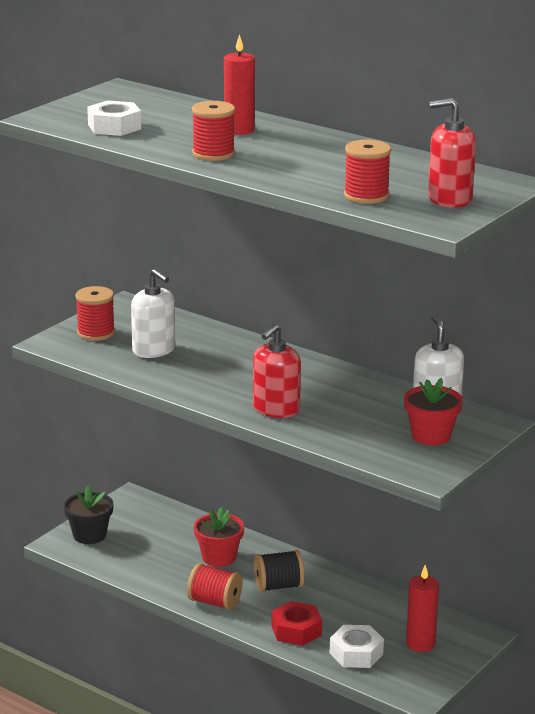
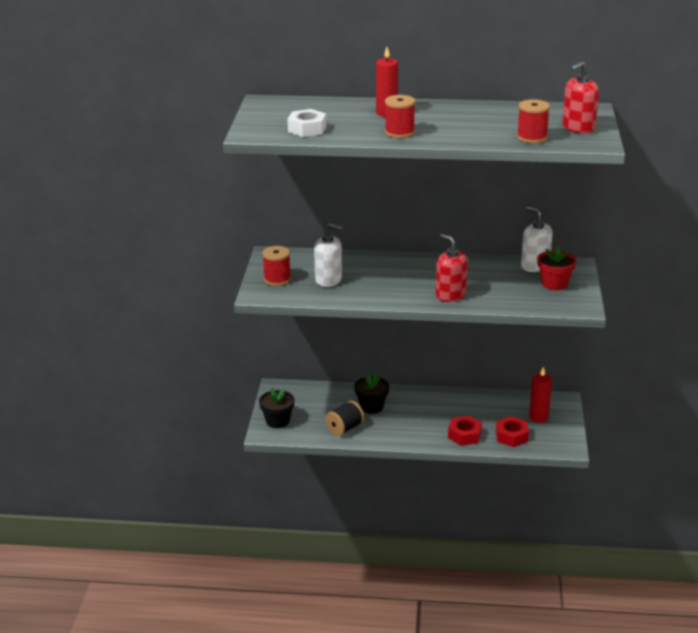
camera: 30 degrees left, 5 degrees up
(214, 602) = (400, 435): red spool -> none
(219, 557) = (371, 407): red flower pot -> black flower pot
(276, 409) = (450, 295): red soap dispenser -> red soap dispenser turned 135 degrees clockwise
(278, 586) = (425, 412): black spool -> black spool (345, 428)
(356, 653) = (511, 436): white nut -> red nut

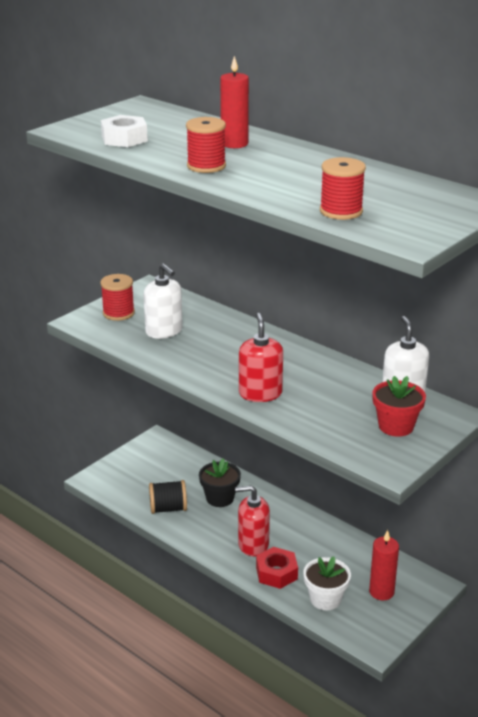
camera: 35 degrees right, 0 degrees up
(277, 421) = (117, 472): black flower pot -> none
(511, 436) = (325, 599): red nut -> white flower pot
(578, 128) = (420, 216): red soap dispenser -> red soap dispenser (253, 544)

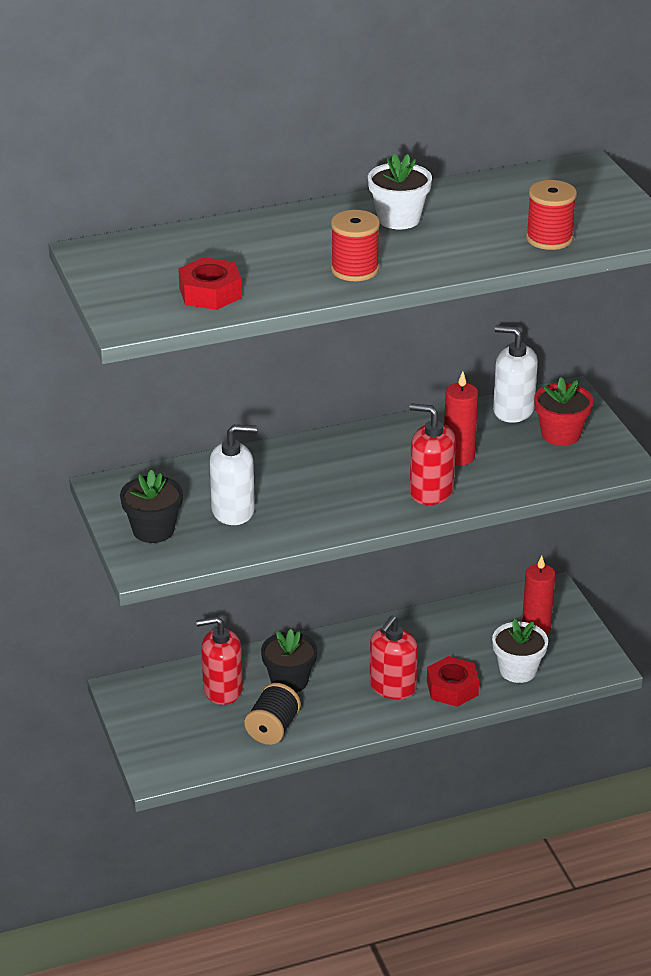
camera: 60 degrees left, 5 degrees up
(118, 313) = (153, 530): red spool -> black flower pot
(124, 139) = (210, 293): white nut -> red nut
(188, 475) = (222, 690): none -> red soap dispenser
(234, 144) = (302, 235): red candle -> red candle (458, 457)
(298, 163) = (398, 219): none -> white flower pot

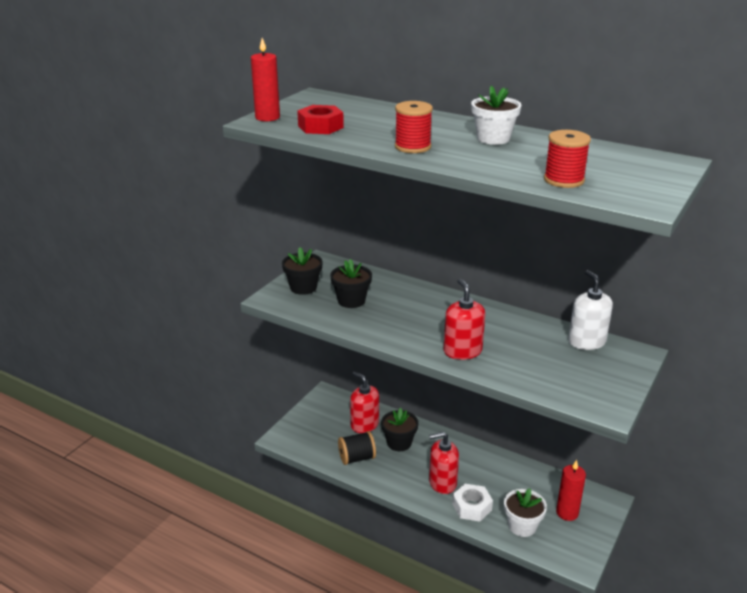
camera: 50 degrees right, 5 degrees down
(233, 511) = (351, 300): white soap dispenser -> black flower pot
(452, 688) = (471, 507): red nut -> white nut
(458, 457) = (510, 345): red candle -> red candle (267, 117)
(560, 434) = (594, 370): red flower pot -> none

